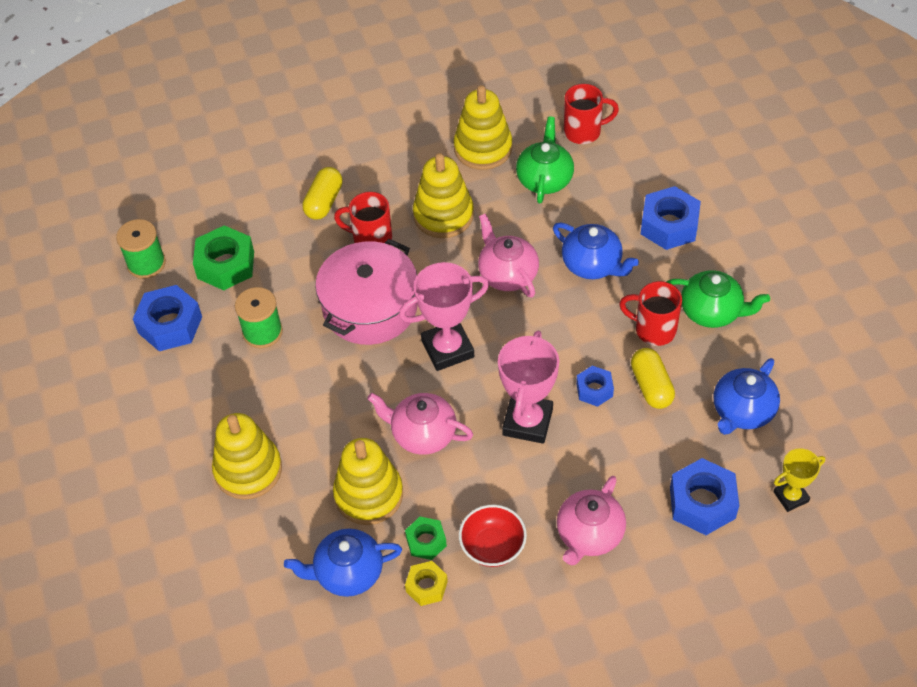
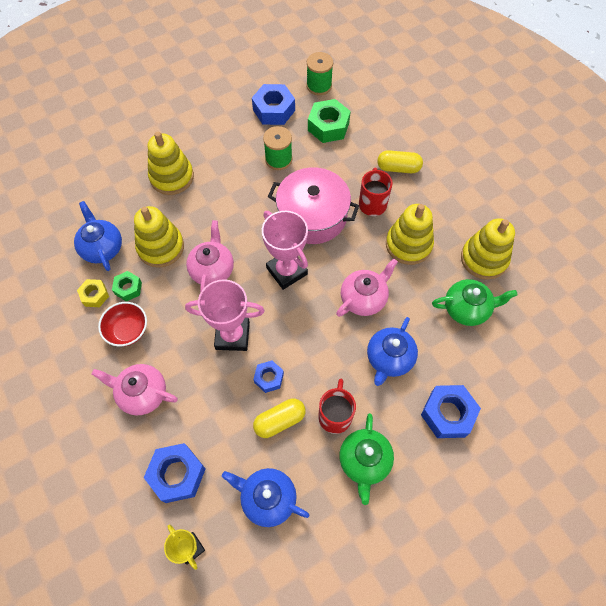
camera: 75 degrees right, 10 degrees up
(584, 132) = (529, 330): red mug -> none

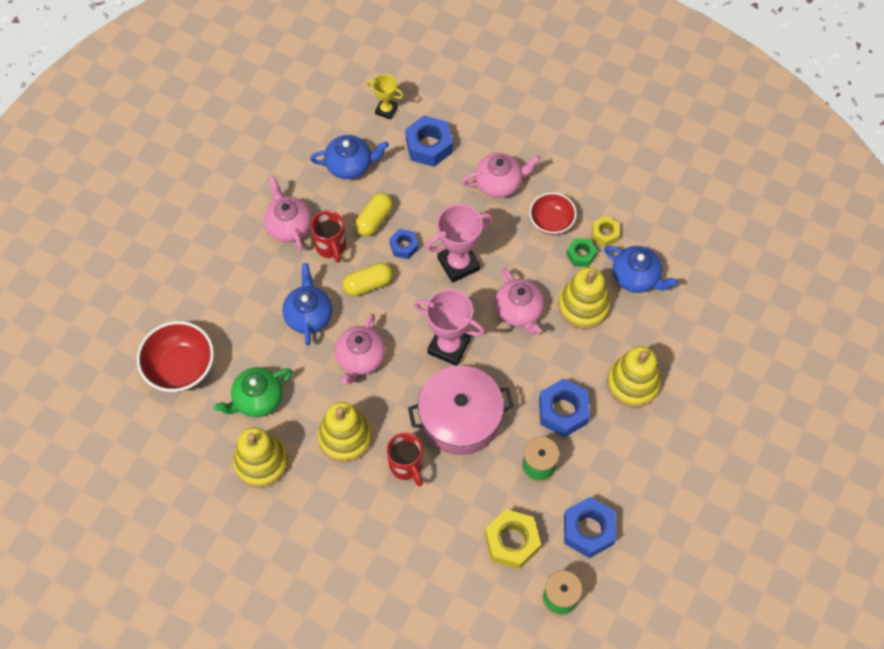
camera: 150 degrees right, 0 degrees up
(328, 126) = (512, 542): green nut -> yellow nut
(364, 461) = (289, 226): green teapot -> pink teapot
(398, 168) = (402, 527): yellow capsule -> yellow capsule (368, 284)
(448, 414) = (236, 295): blue nut -> blue nut (563, 411)
(525, 370) = (180, 367): none -> red bowl

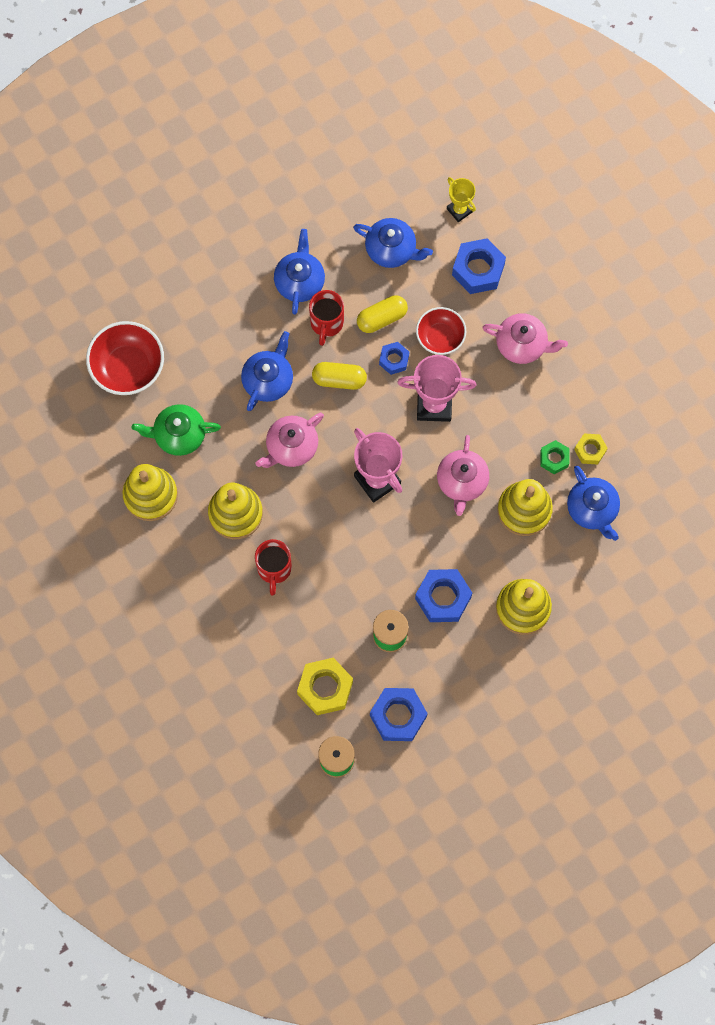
camera: 30 degrees right, 10 degrees up
(289, 226) = (299, 281): pink teapot -> blue teapot
(460, 418) = (347, 552): pink pot -> none
(551, 221) = (547, 410): red bowl -> red bowl (440, 337)

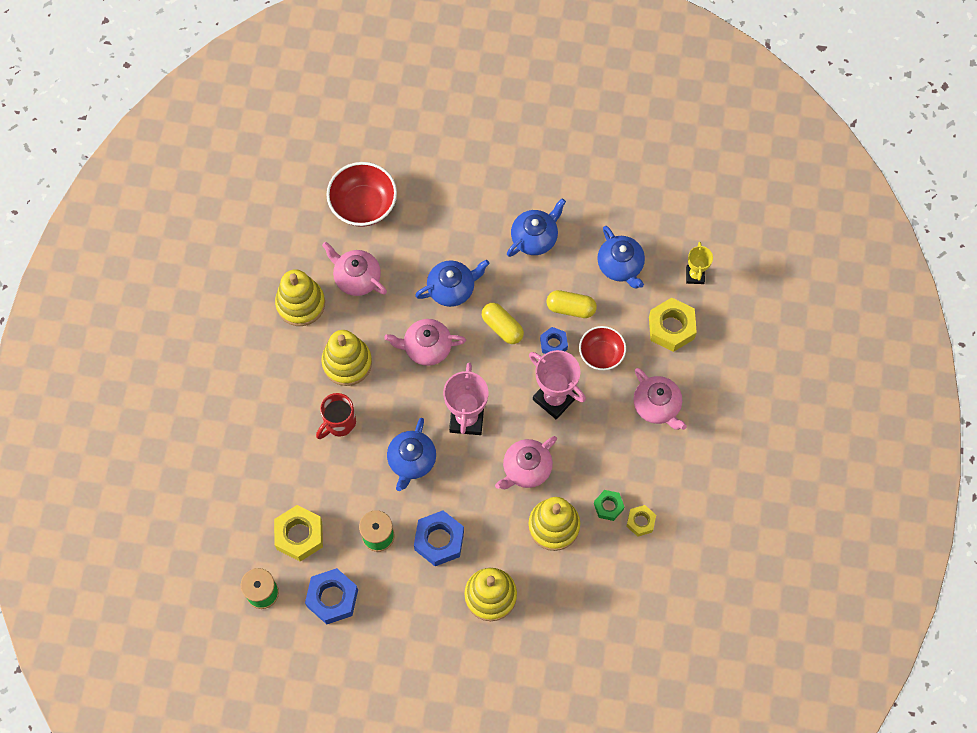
camera: 40 degrees right, 5 degrees down
(179, 435) = (356, 278): green teapot -> pink teapot
(326, 323) = (528, 281): red mug -> none
(478, 270) = (671, 328): blue nut -> yellow nut
(592, 509) = (604, 566): blue teapot -> blue teapot (411, 461)

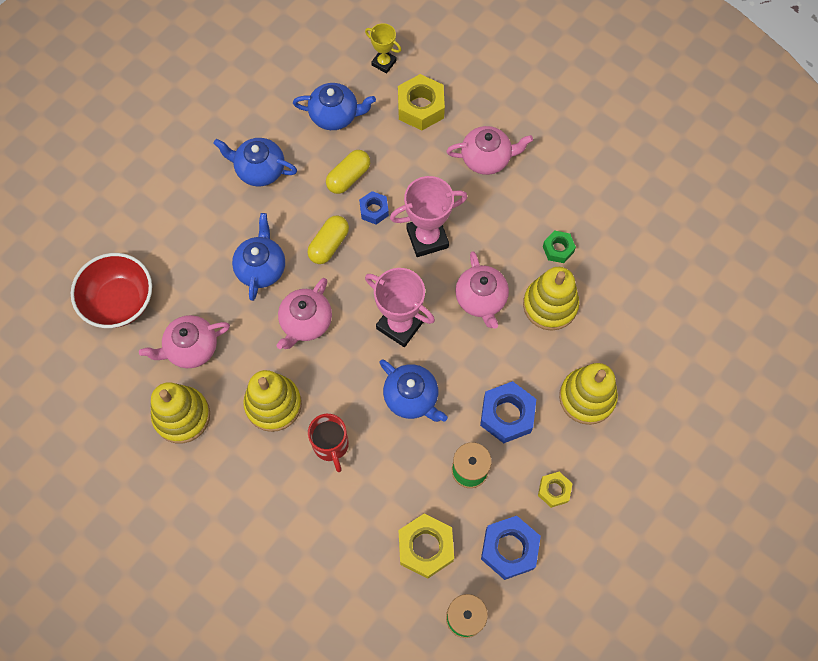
camera: 60 degrees left, 0 degrees up
(502, 327) = (329, 245): yellow capsule -> yellow capsule turned 45 degrees counterclockwise
(535, 238) = (259, 170): blue teapot -> blue teapot turned 60 degrees counterclockwise
(601, 354) = (409, 176): red bowl -> none
(640, 522) = (587, 230): yellow nut -> yellow nut (554, 490)

